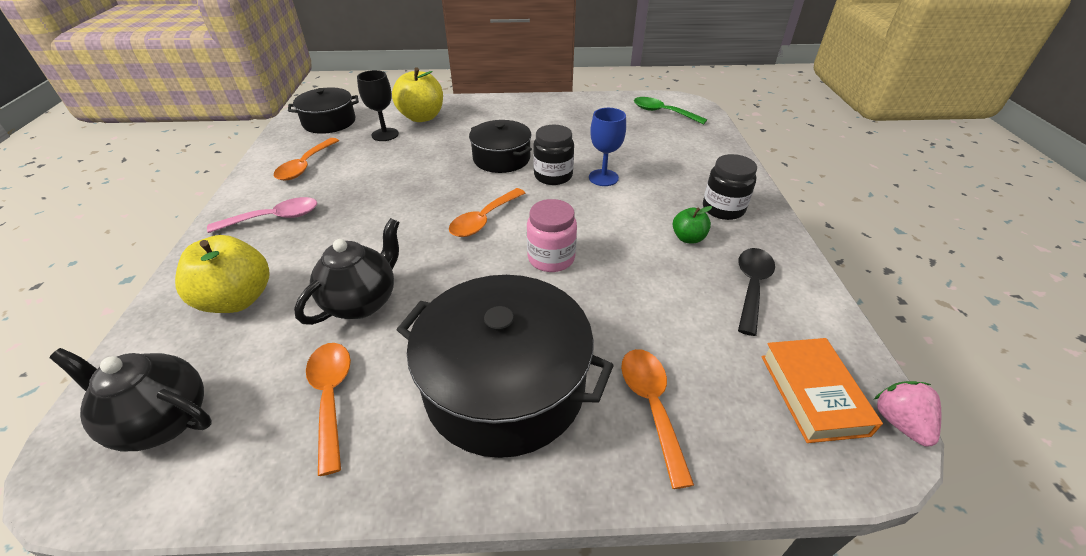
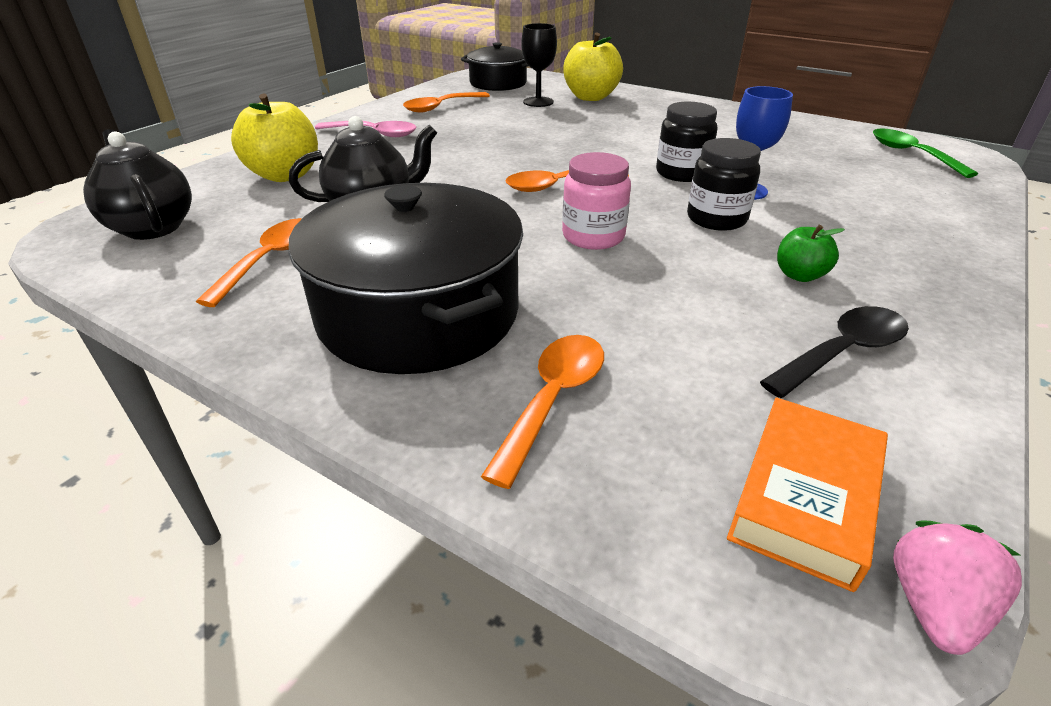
camera: 35 degrees right, 5 degrees down
(501, 158) = (637, 145): black pot -> none
(723, 209) = (894, 265): black jar -> black jar (716, 219)

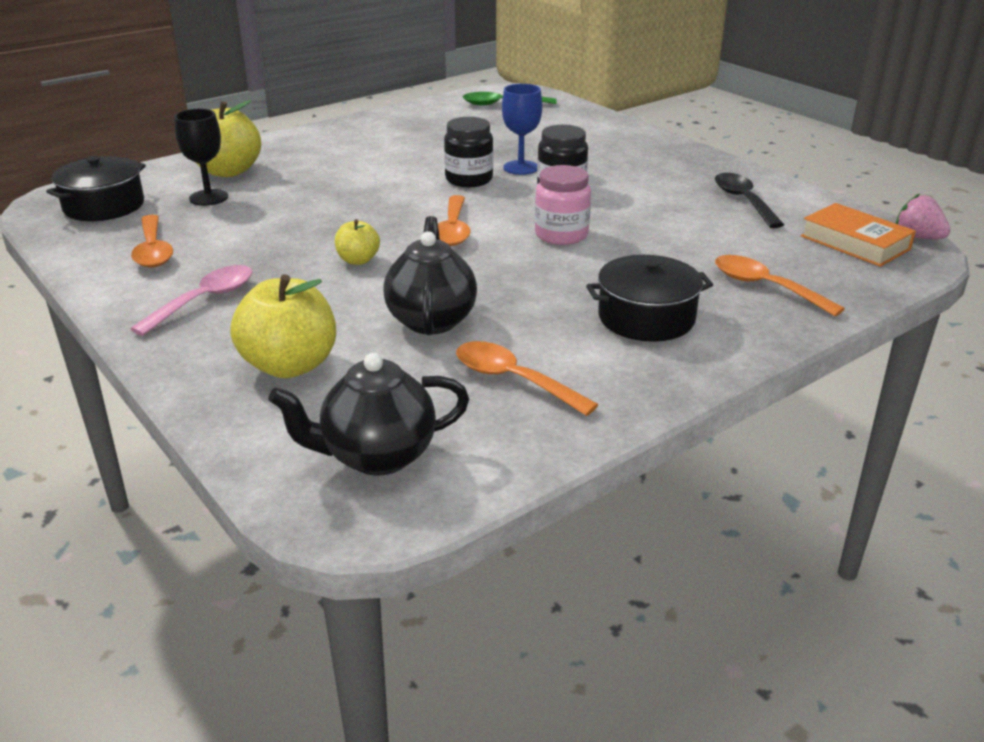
camera: 70 degrees left, 5 degrees down
(418, 314) = (646, 318): black pot -> black pot, size x0.59
(467, 163) = (358, 260): none -> yellow apple
(799, 275) = (656, 187): green apple -> none

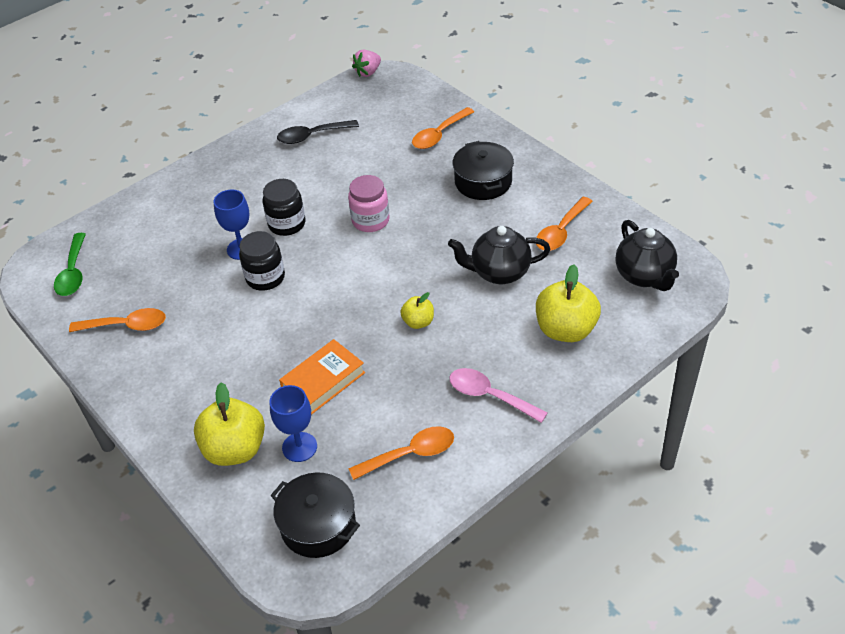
camera: 90 degrees left, 15 degrees up
(208, 198) = (299, 447): black goblet -> blue goblet
(453, 230) = (364, 277): orange spoon -> orange spoon (126, 325)
(855, 243) = (377, 96): orange book -> orange book (323, 381)

